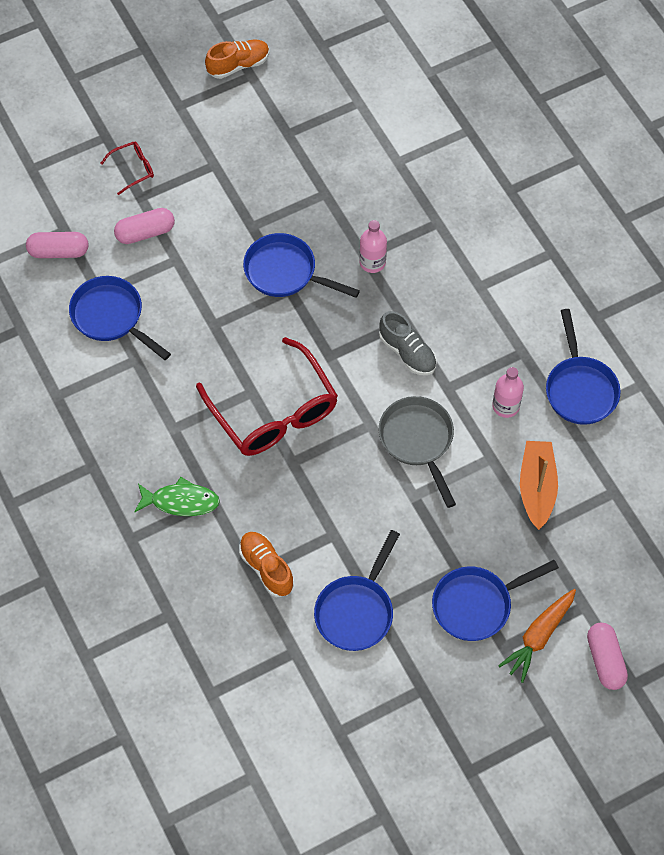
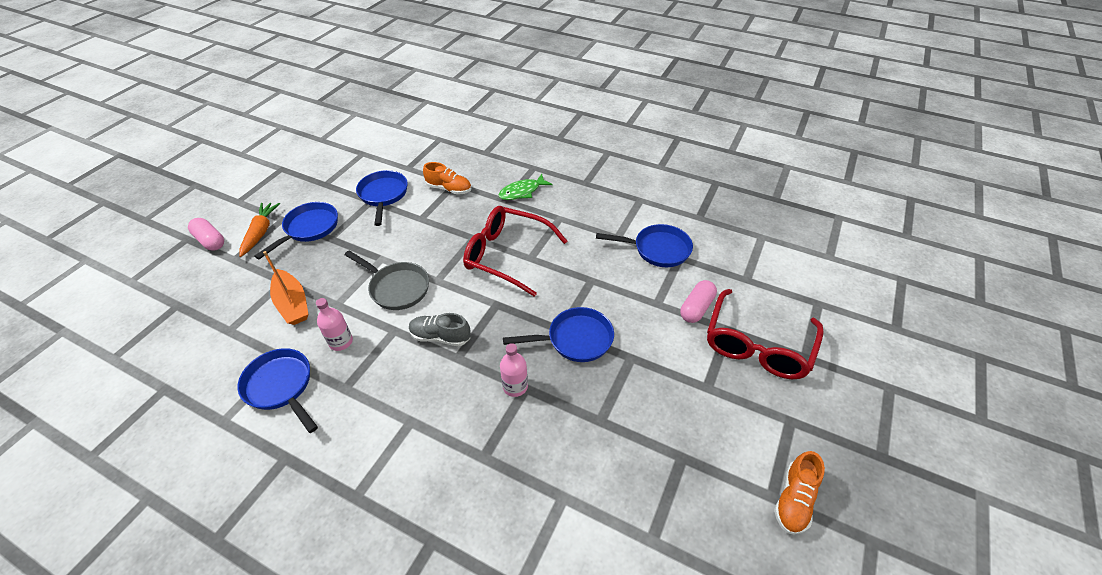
camera: 145 degrees right, 15 degrees down
(58, 251) = (732, 265): pink capsule -> none
(133, 169) = (757, 345): red glasses -> red glasses, size x2.30

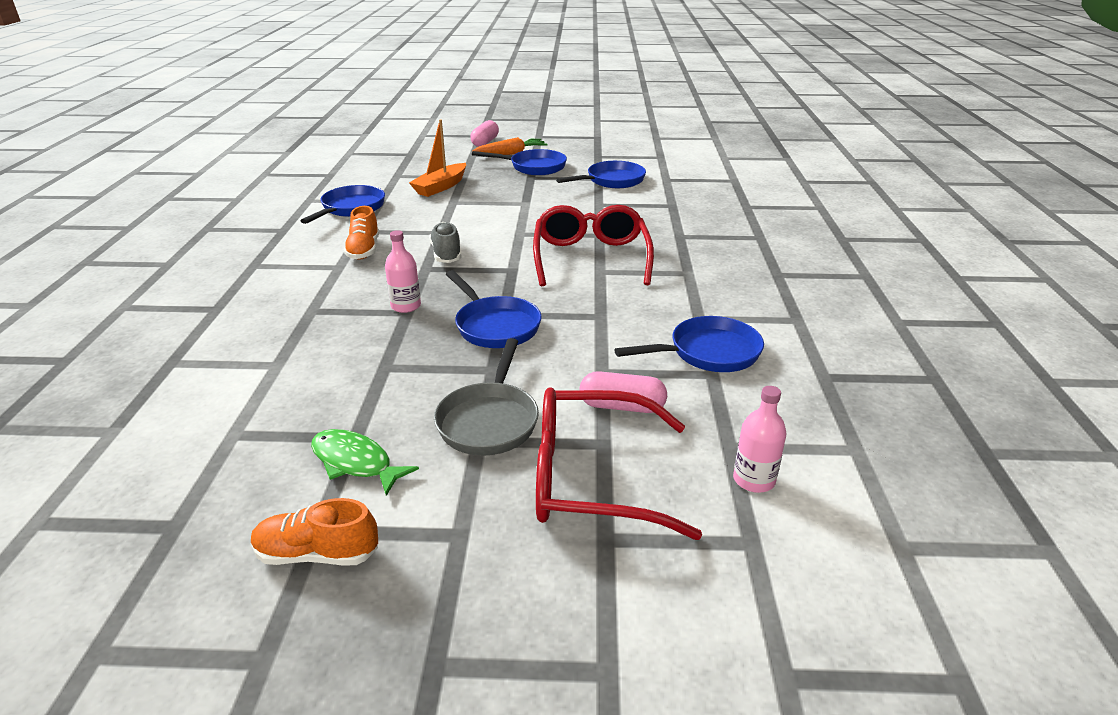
camera: 65 degrees right, 15 degrees down
(341, 342) = (411, 215): pink bottle -> pink bottle (753, 480)
(397, 288) = (493, 219): grey pan -> grey pan (489, 421)
(449, 189) = (660, 205): orange shoe -> orange shoe (364, 250)
(522, 192) = (706, 241): green fish -> green fish (356, 462)
(657, 249) = (708, 353): blue pan -> blue pan turned 90 degrees counterclockwise

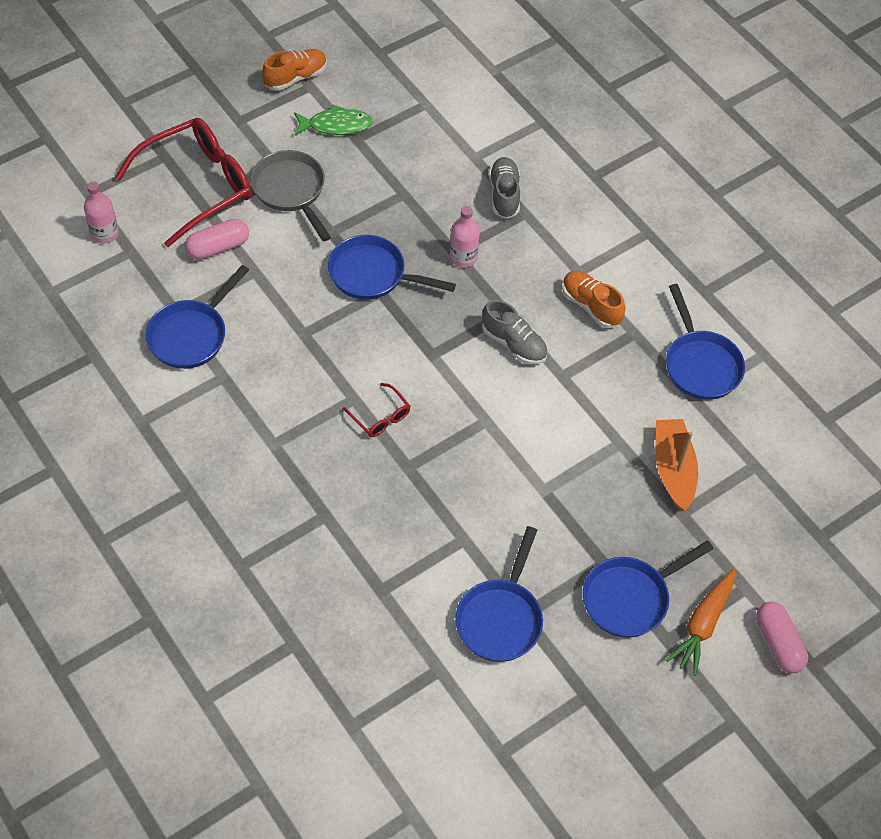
camera: 140 degrees right, 25 degrees up
(304, 328) = (504, 195): none -> grey shoe
(591, 257) = (380, 417): red glasses -> red glasses, size x0.43

